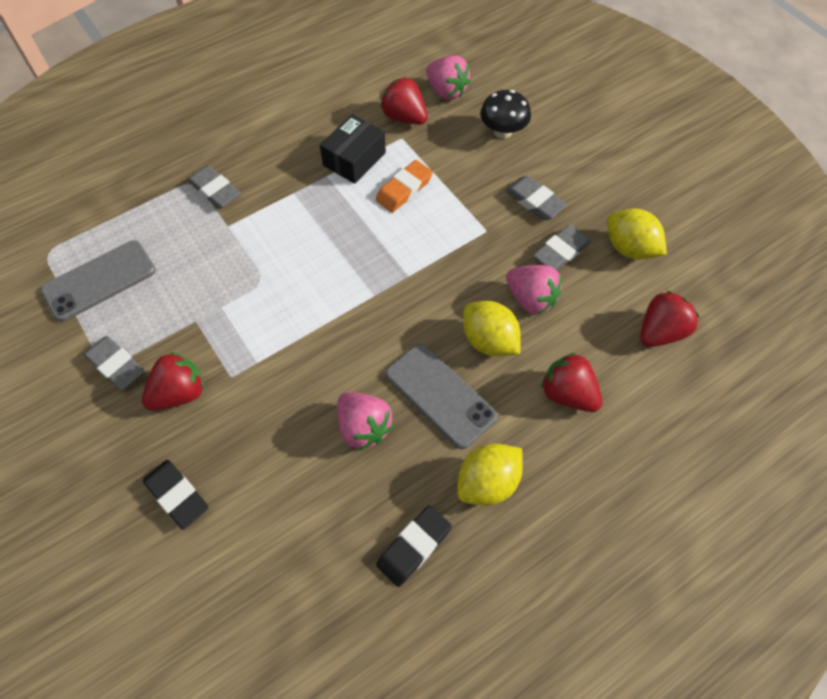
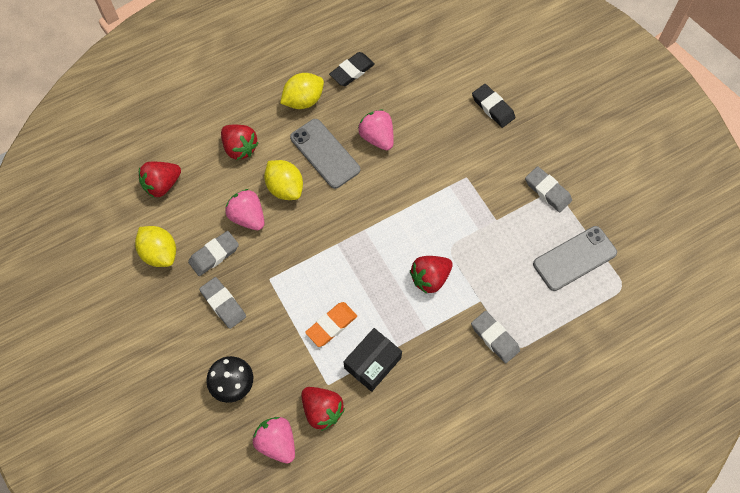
camera: 175 degrees left, 5 degrees up
(180, 393) = (500, 168): red strawberry -> red strawberry (430, 278)

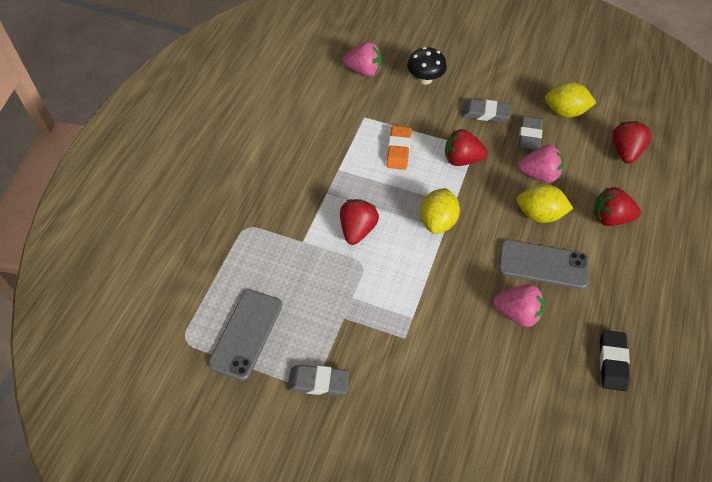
camera: 140 degrees right, 10 degrees down
(303, 100) = (616, 297): yellow lemon -> yellow lemon (438, 221)
(322, 410) = (353, 102): red strawberry -> red strawberry (462, 159)
(372, 363) = (346, 148): black box -> none
(493, 107) = (445, 434): black eraser -> none
(495, 338) = (269, 223): grey eraser -> none

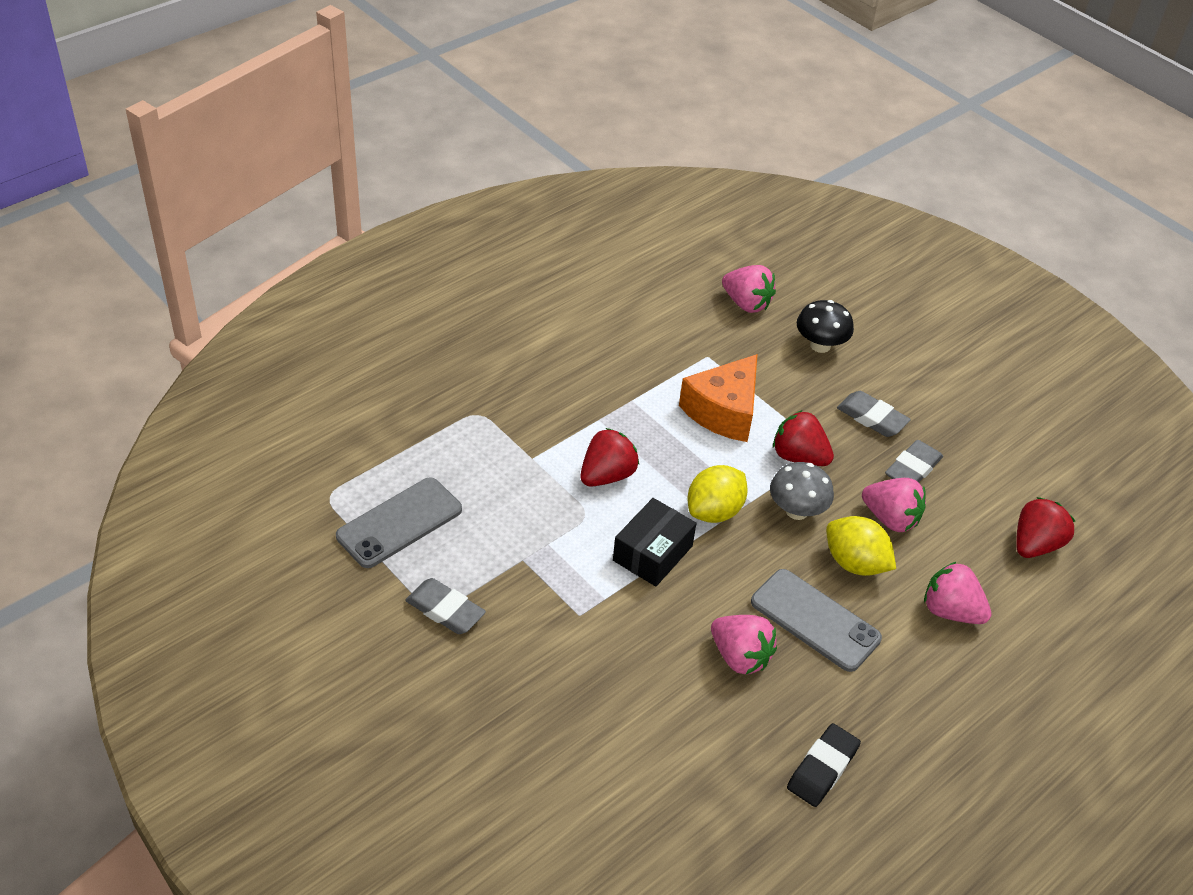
camera: 25 degrees right, 10 degrees down
(398, 150) = (724, 411): orange eraser -> orange cheese
(420, 270) = (652, 553): none -> black box
(484, 196) = (796, 511): none -> grey mushroom
(565, 112) = (985, 462): yellow lemon -> none
(610, 218) = (950, 611): red strawberry -> pink strawberry

